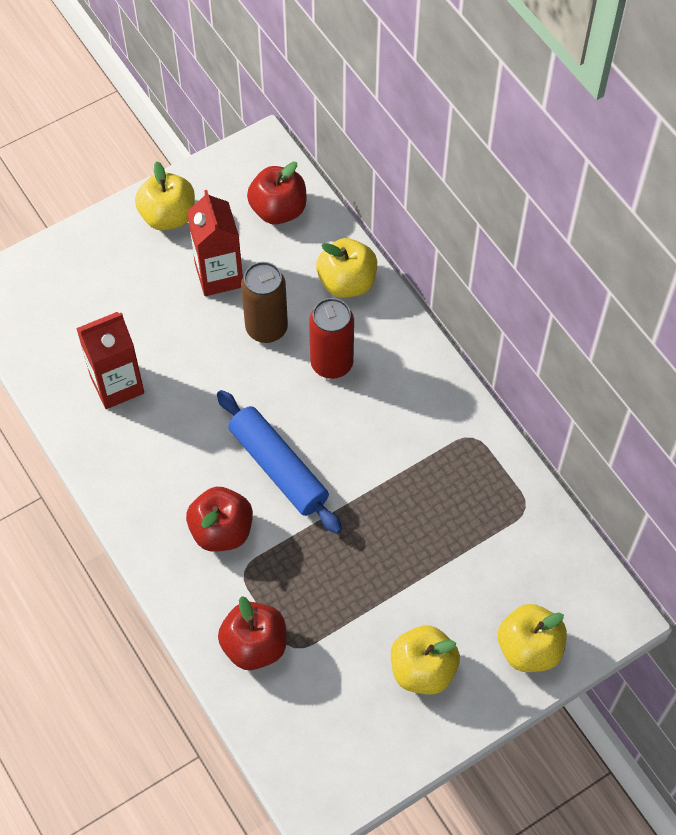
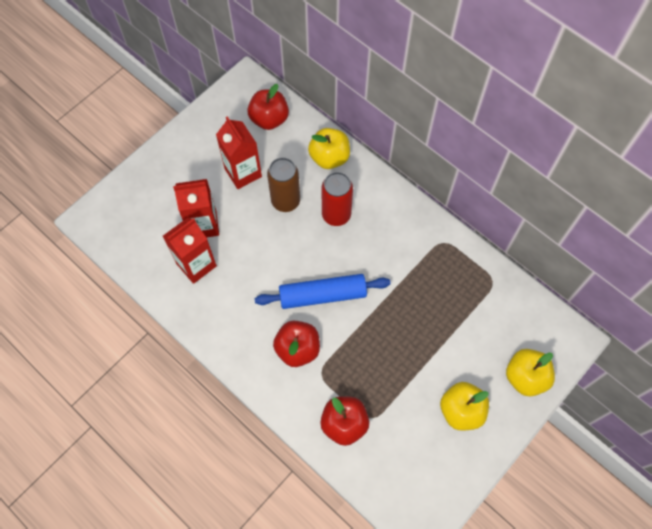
camera: 15 degrees left, 5 degrees up
(143, 333) = (203, 225): none -> red carton
(168, 216) = (196, 140): yellow apple -> none
(278, 467) = (322, 295): blue rolling pin -> blue rolling pin turned 45 degrees counterclockwise

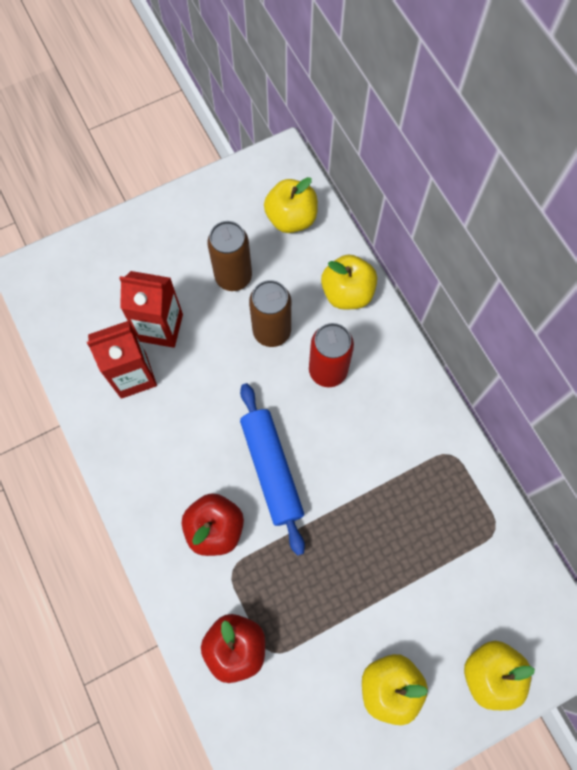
camera: 20 degrees right, 5 degrees up
(243, 172) = (233, 277): red carton -> brown can
(269, 119) = (291, 218): red apple -> yellow apple
(322, 295) = (272, 469): blue rolling pin -> blue rolling pin turned 60 degrees clockwise

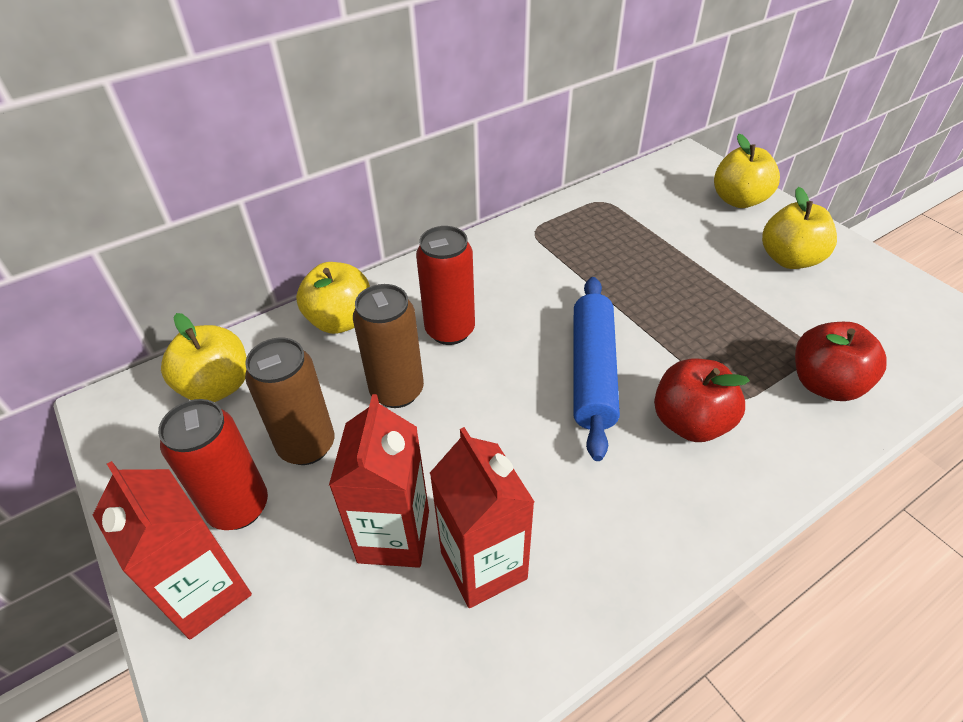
camera: 95 degrees left, 25 degrees down
(144, 234) = (206, 592): none -> red carton
(194, 243) = (238, 507): none -> red can
(272, 469) = (592, 372): blue rolling pin -> blue rolling pin turned 60 degrees counterclockwise

